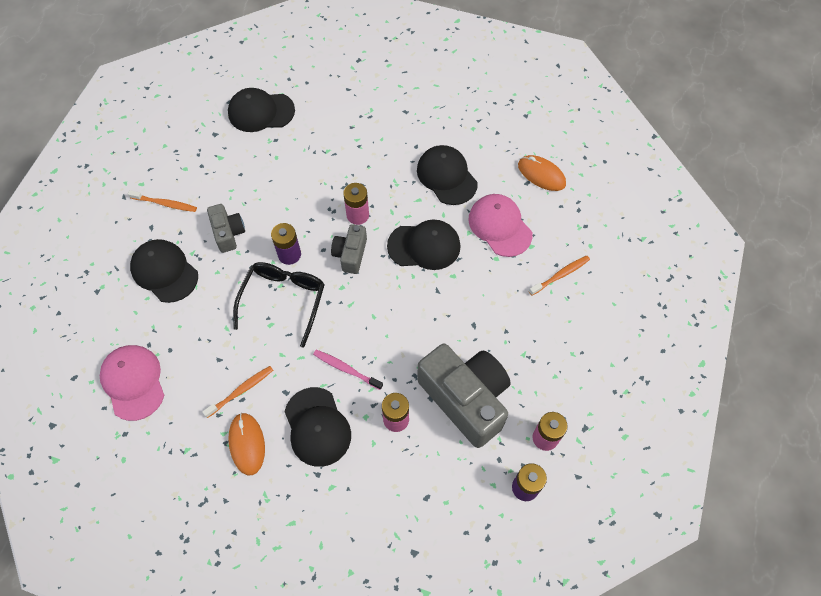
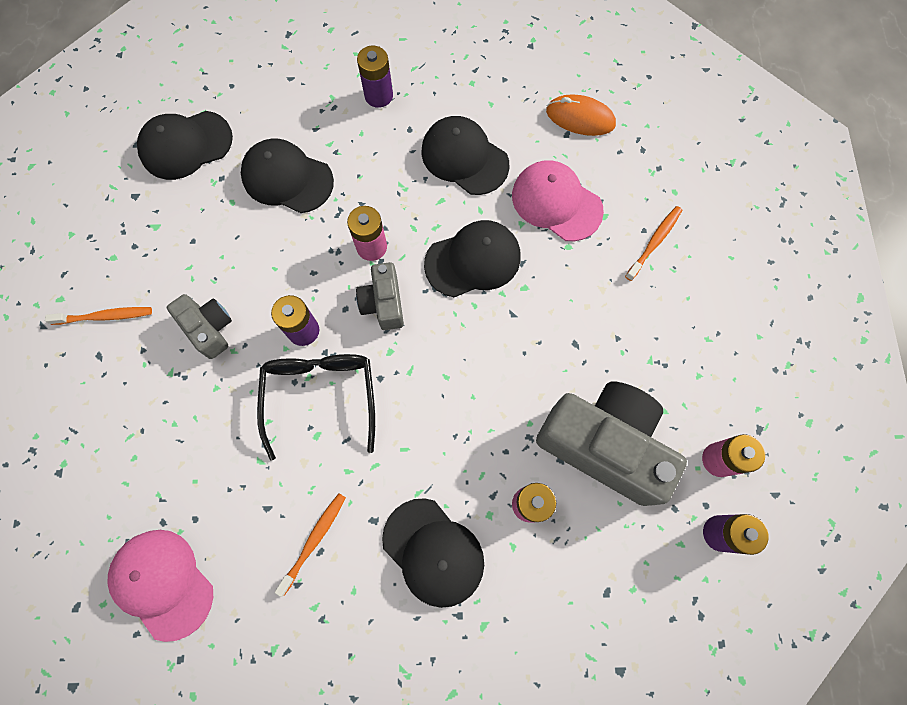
camera: 20 degrees left, 10 degrees up
(164, 271) = (143, 412): black cap -> black cap (287, 178)
(247, 444) = (351, 610): orange mouse -> none
(346, 369) = (440, 460): pink toothbrush -> none
(404, 118) = (378, 95): none -> purple battery

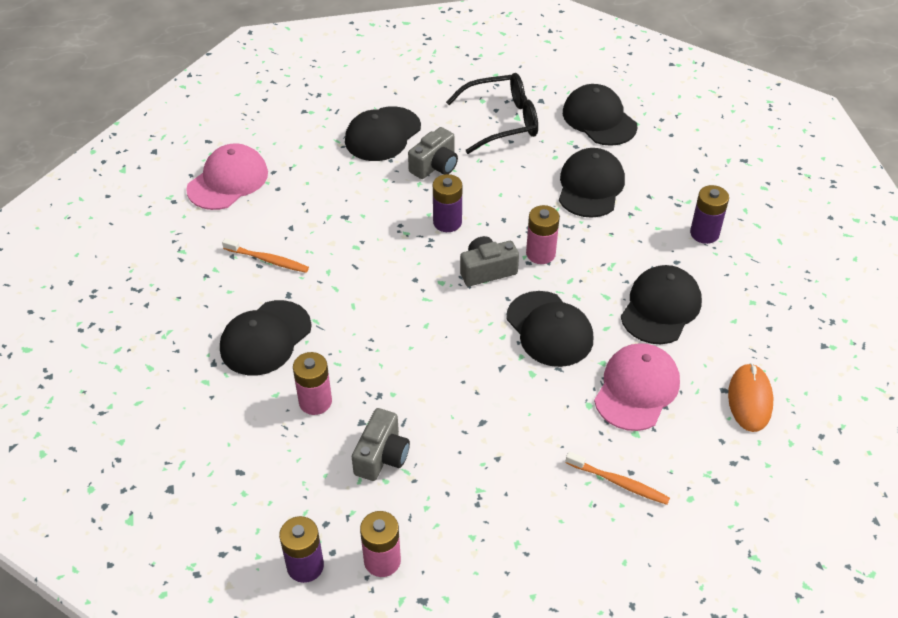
camera: 80 degrees right, 25 degrees down
(104, 316) = (431, 107): orange toothbrush -> none
(136, 380) = (382, 134): none -> black cap
(321, 397) = (389, 243): black glasses -> black glasses (501, 121)
(604, 444) = (382, 456): grey camera -> grey camera, size x0.50

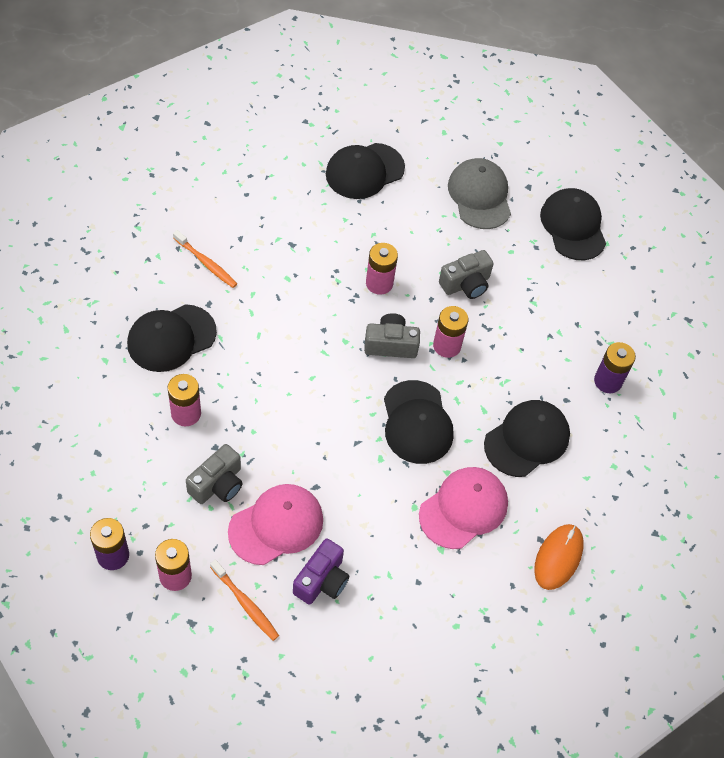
camera: 15 degrees right, 10 degrees up
(228, 181) = (207, 171): pink cap -> pink cap (276, 525)
(435, 166) = (396, 221): grey camera -> grey camera (466, 284)
(447, 222) = (379, 283): purple battery -> pink battery
(501, 121) = (480, 196): black glasses -> grey cap
(535, 507) = (322, 580): none -> purple camera
(590, 186) = (528, 294): black cap -> none
(618, 482) = (402, 587): orange toothbrush -> orange toothbrush (245, 603)

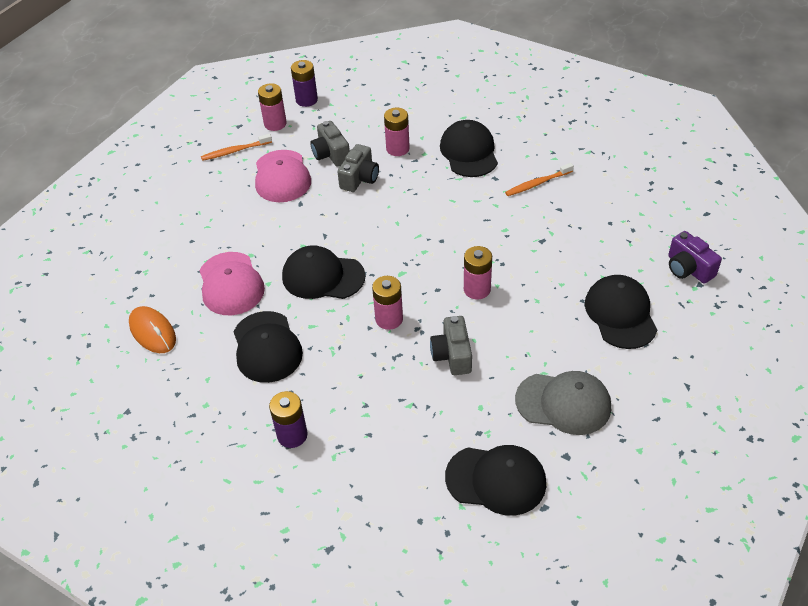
camera: 120 degrees right, 10 degrees down
(322, 580) = (226, 190): purple camera -> purple camera (688, 268)
(390, 344) = (407, 280): grey camera -> grey camera (360, 178)

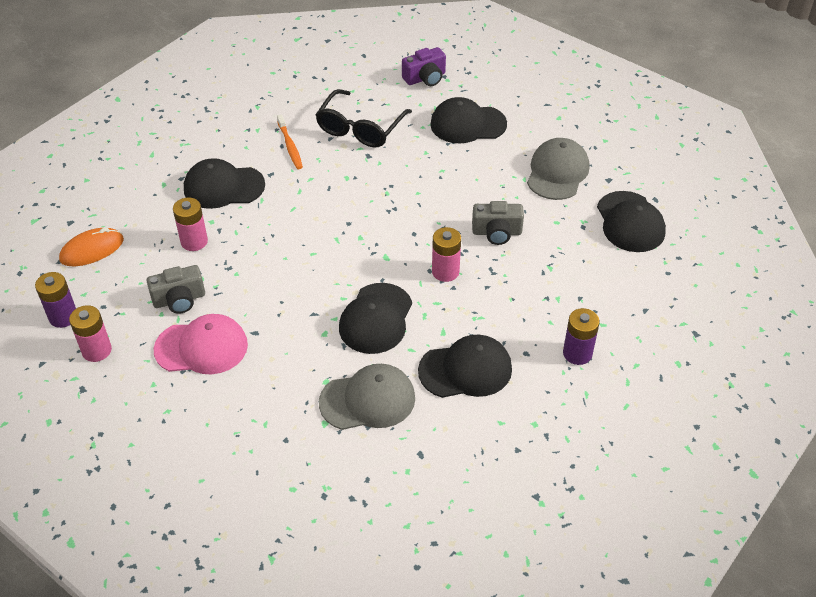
camera: 85 degrees left, 0 degrees up
(152, 332) = (426, 475): orange mouse -> orange mouse (92, 250)
(231, 284) = (368, 400): pink cap -> grey cap
(235, 151) = (133, 393): orange toothbrush -> none
(360, 178) = (232, 277): grey camera -> none
(477, 289) = (420, 206): pink battery -> none
(496, 480) = (630, 222): black cap -> black cap turned 150 degrees clockwise
(583, 228) = (360, 127): none -> black glasses

